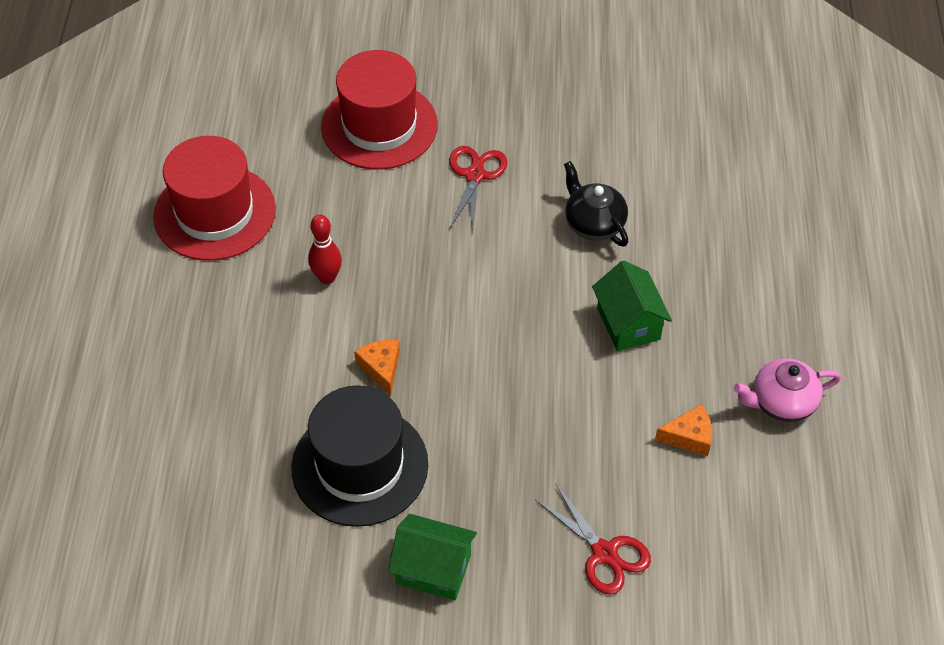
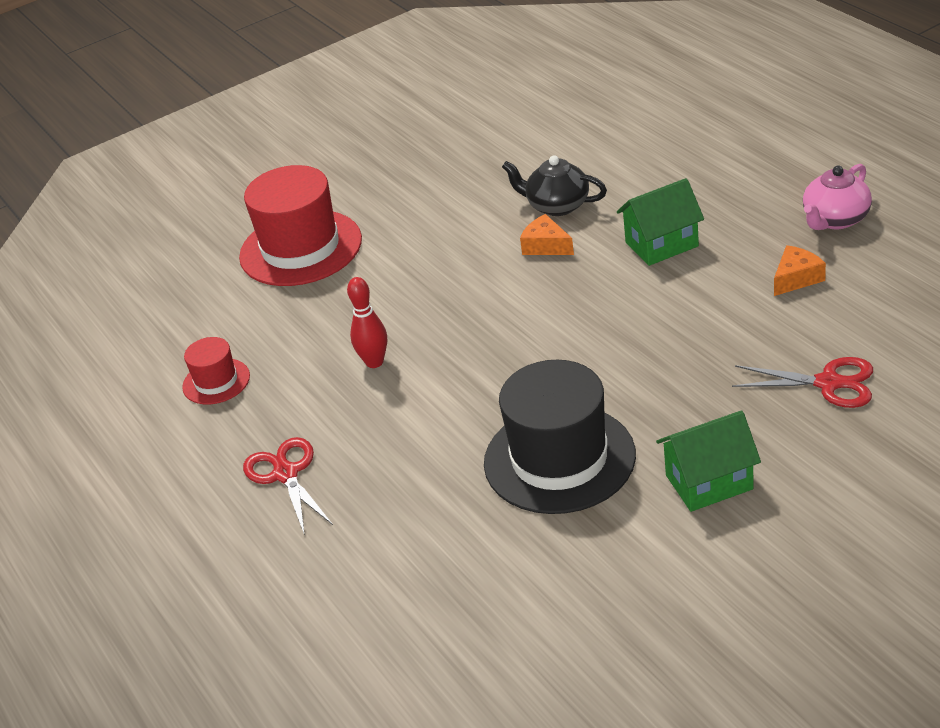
camera: 30 degrees left, 15 degrees down
(215, 213) = (216, 381): red hat -> red hat, size x0.50
(381, 368) = (496, 388): orange cheese -> orange cheese (545, 246)
(475, 175) = (422, 232): red scissors -> red scissors (286, 474)
(628, 323) = (662, 244): green house -> green house turned 60 degrees counterclockwise

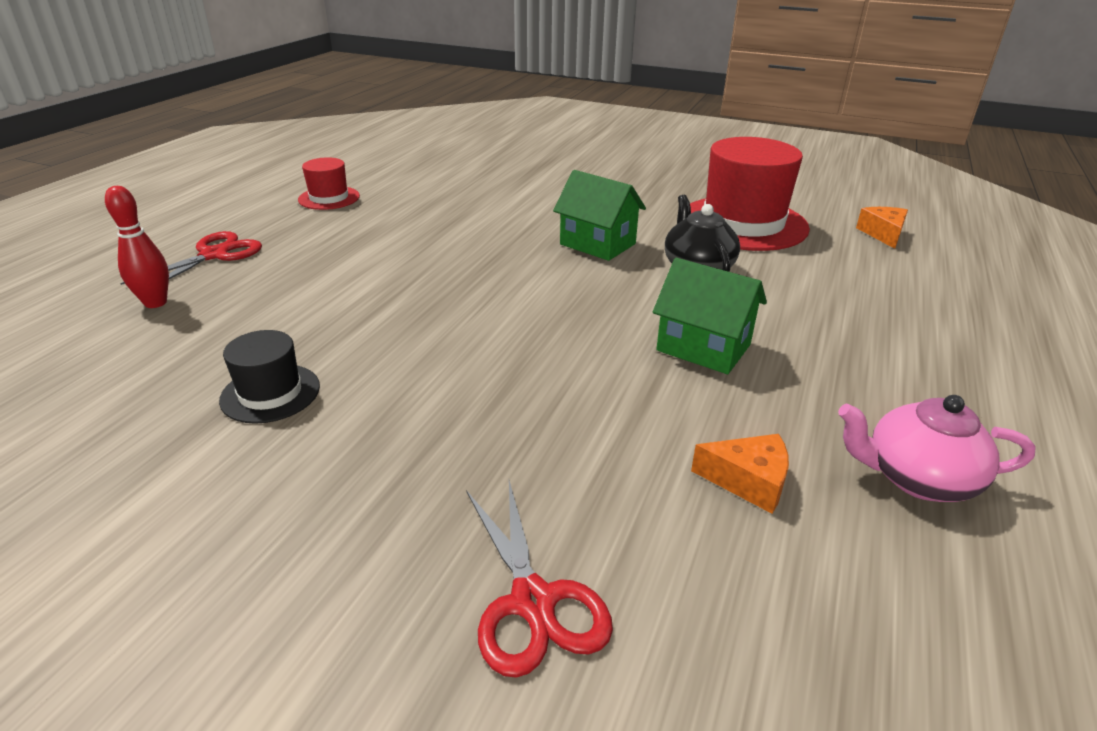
camera: 50 degrees right, 5 degrees down
(300, 248) = (519, 181): red hat -> red hat (743, 223)
(374, 362) = (387, 249): red bowling pin -> red bowling pin (155, 303)
(545, 246) = (628, 280): orange cheese -> orange cheese (883, 234)
(559, 459) = (270, 393): black hat -> black hat, size x0.50
(709, 482) = (249, 537): green house -> green house (597, 244)

